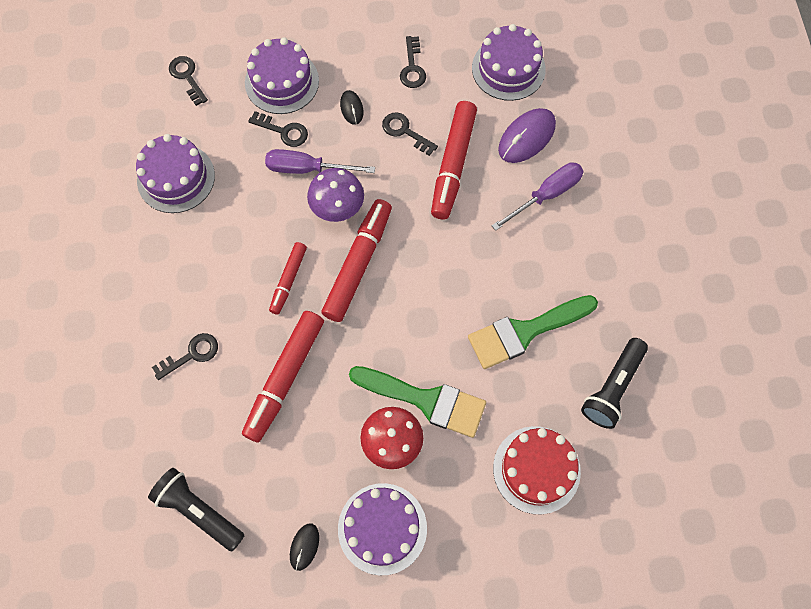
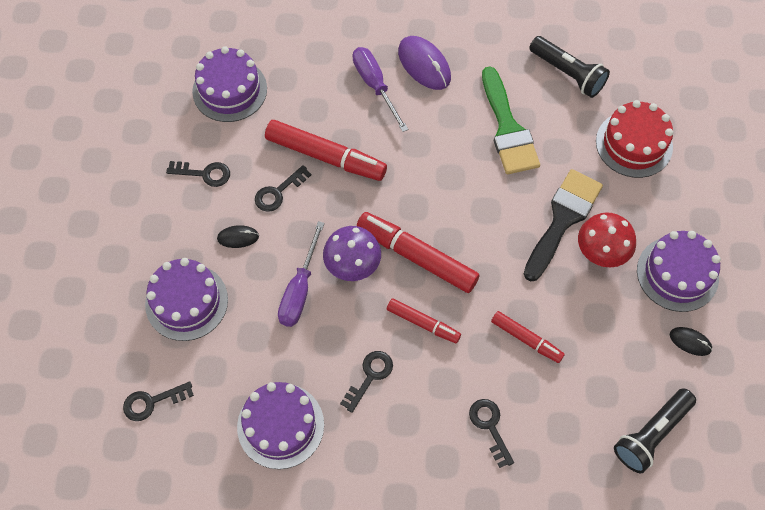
camera: 80 degrees left, 5 degrees down
(283, 131) = (249, 307): black key -> black key (370, 376)
(285, 378) = (526, 339): red marker -> red marker, size x0.57
(425, 400) = (562, 219): green brush -> black brush
(526, 137) = (310, 89): purple mouse -> purple mouse (424, 65)

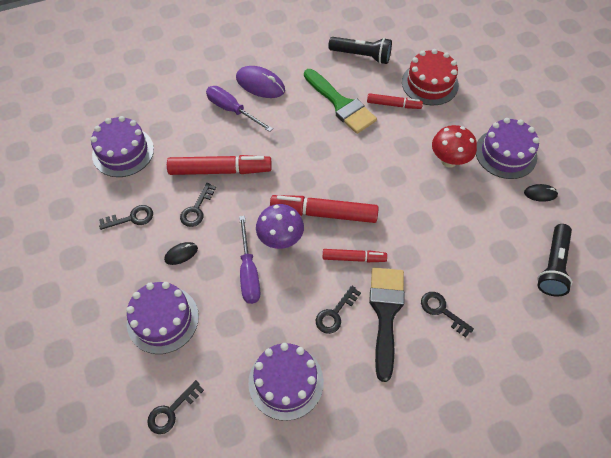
camera: 25 degrees left, 5 degrees down
(370, 376) = (335, 313): black key -> black key turned 150 degrees counterclockwise
(526, 339) = (432, 238): red marker -> red marker (393, 105)
(562, 219) = (411, 148): black brush -> black brush (385, 314)

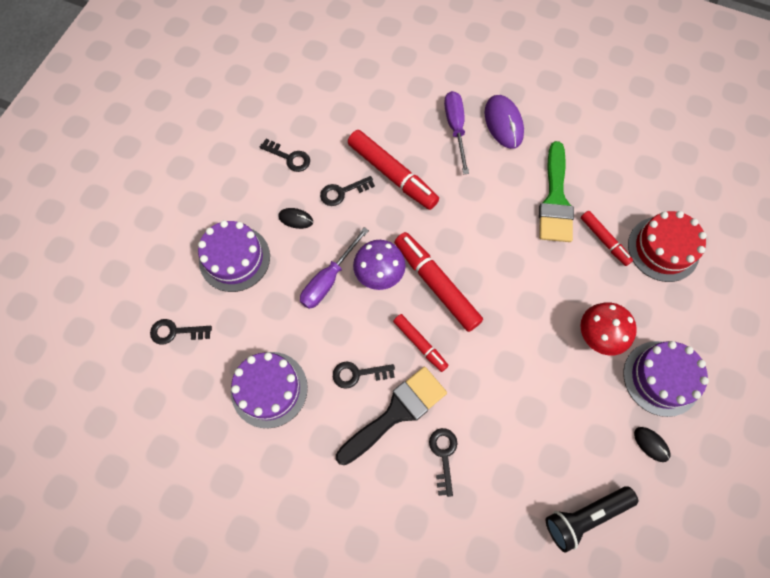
camera: 45 degrees right, 10 degrees up
(123, 152) = (335, 95): purple cake -> none
(361, 56) = (625, 168): black flashlight -> none

